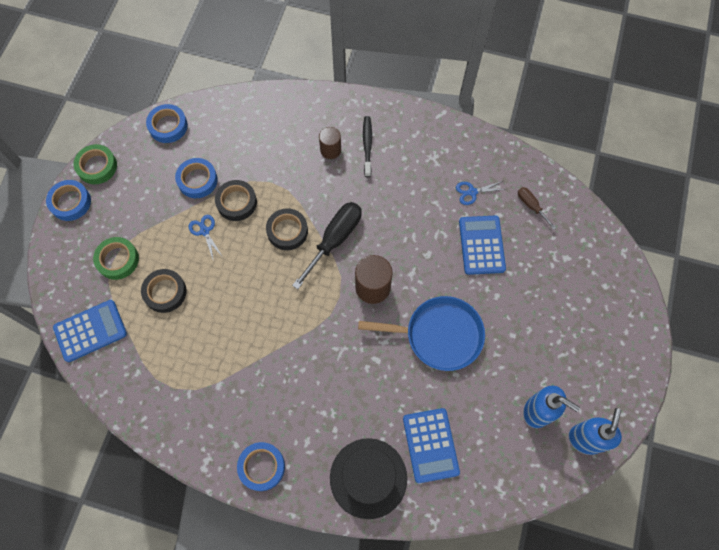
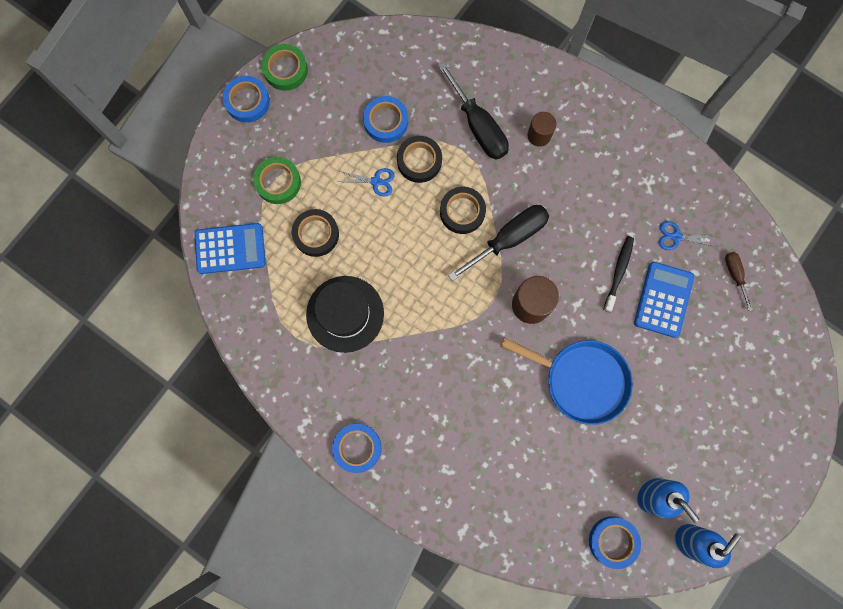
camera: 20 degrees right, 10 degrees up
(168, 126) = (373, 48): blue tape -> blue tape (613, 541)
(204, 231) = (376, 181): blue scissors -> blue scissors turned 105 degrees clockwise
(277, 159) = (478, 126): none -> black screwdriver
(367, 145) = (581, 143): black toothbrush -> black toothbrush (618, 272)
(368, 478) = (458, 497): black hat -> black hat (345, 314)
(430, 445) = (531, 488): blue calculator -> none

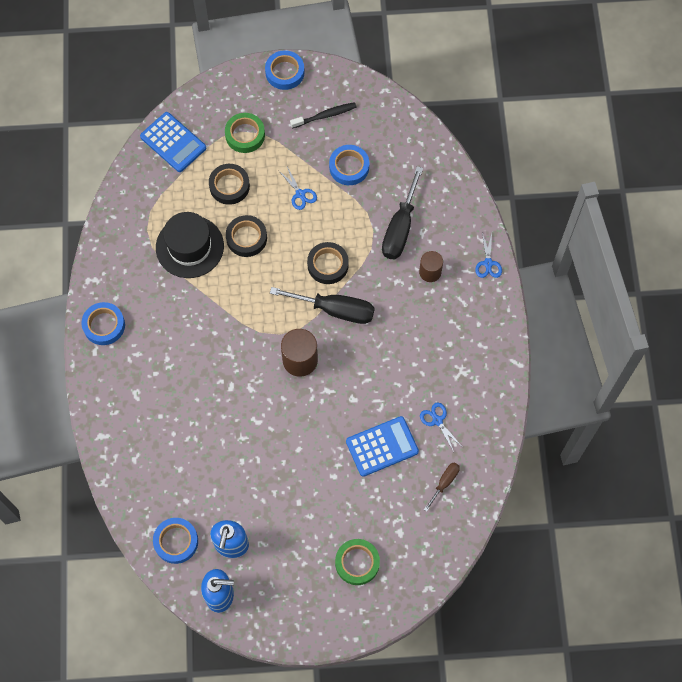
camera: 50 degrees right, 10 degrees down
(285, 70) = (328, 77): green tape -> green tape (357, 563)
(419, 161) = (339, 210): black tape -> black tape (246, 238)
(570, 84) = (488, 263): none -> blue scissors
(581, 380) = (274, 435): blue pan -> none
(618, 272) = (375, 401): black toothbrush -> black toothbrush (325, 115)

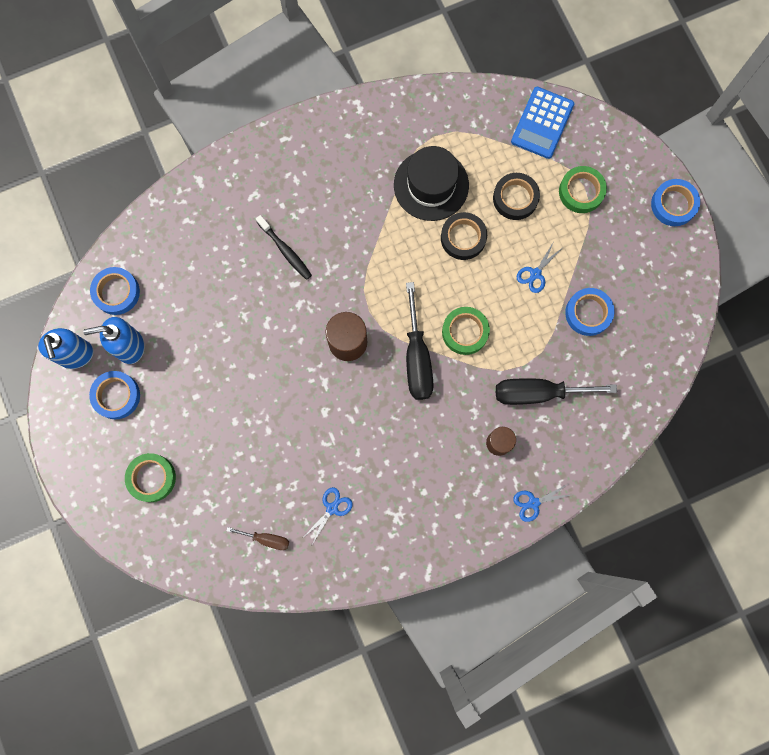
camera: 70 degrees right, 10 degrees up
(104, 325) = (314, 136): blue tape -> blue tape (116, 396)
(325, 115) = (639, 266): black toothbrush -> black toothbrush (285, 250)
(328, 265) = (465, 332): black tape -> green tape
(382, 446) = (283, 460): blue calculator -> none

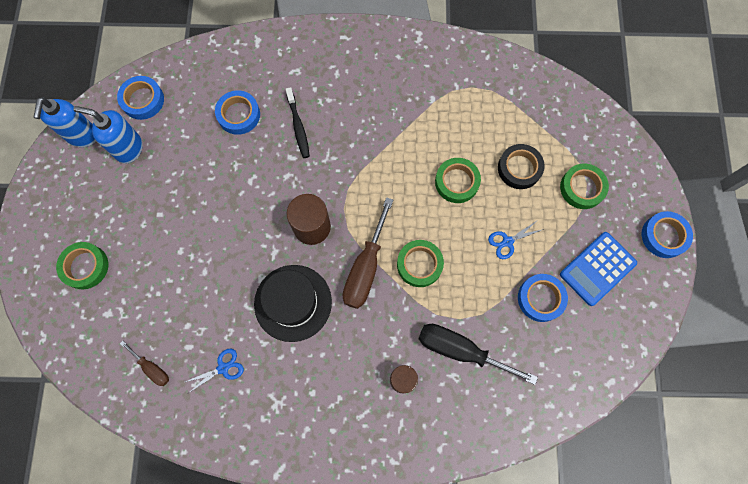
camera: 25 degrees right, 5 degrees down
(116, 396) = (95, 184): blue tape -> blue tape (239, 115)
(417, 358) = (365, 268): black screwdriver -> brown screwdriver
(431, 185) = (449, 126): black hat -> black hat (293, 303)
(463, 238) = (456, 182): black tape -> green tape
(533, 503) = (408, 453): blue scissors -> none
(542, 123) = (572, 115): blue calculator -> blue calculator (597, 269)

